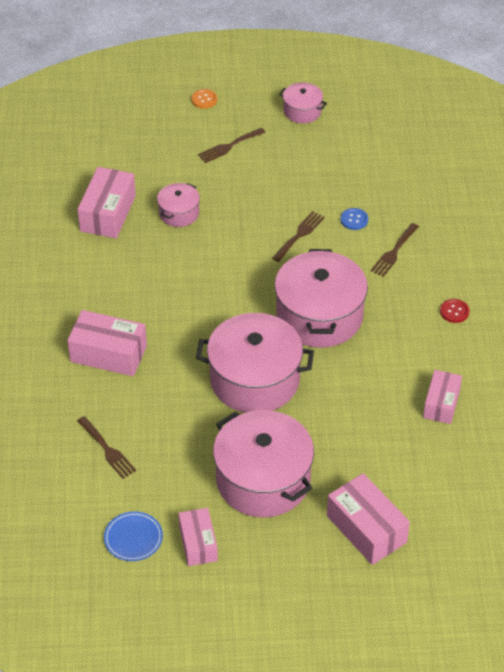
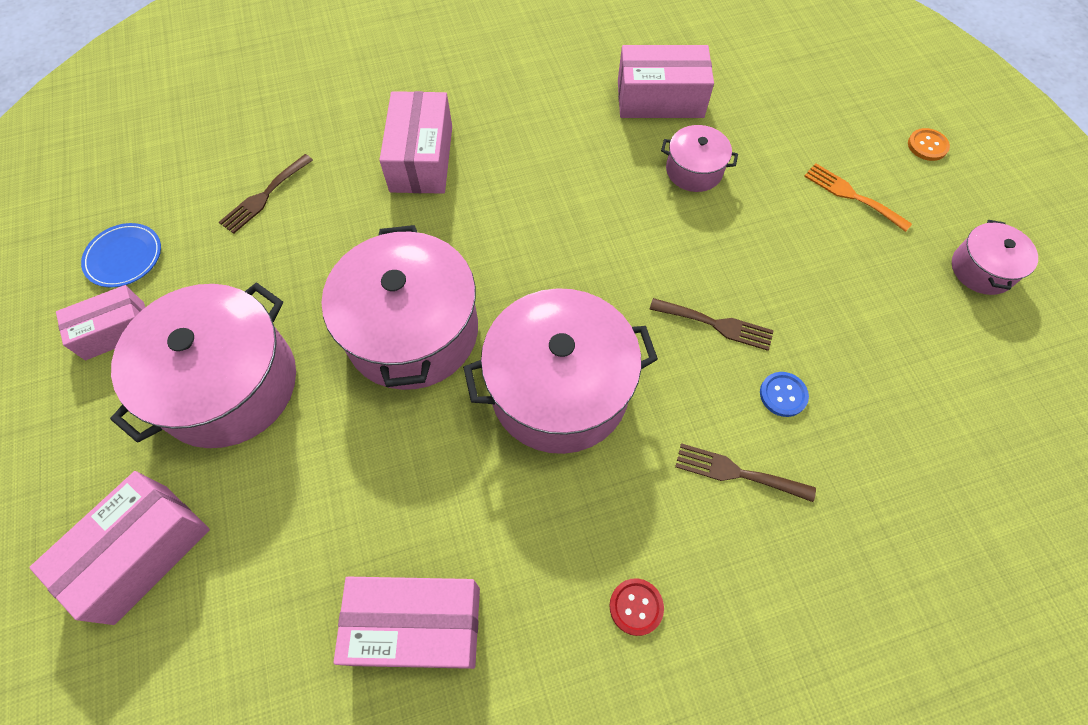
camera: 75 degrees right, 15 degrees up
(229, 146) = (851, 195): brown fork -> orange fork
(441, 404) = (417, 625): pink box -> pink box, size x1.51

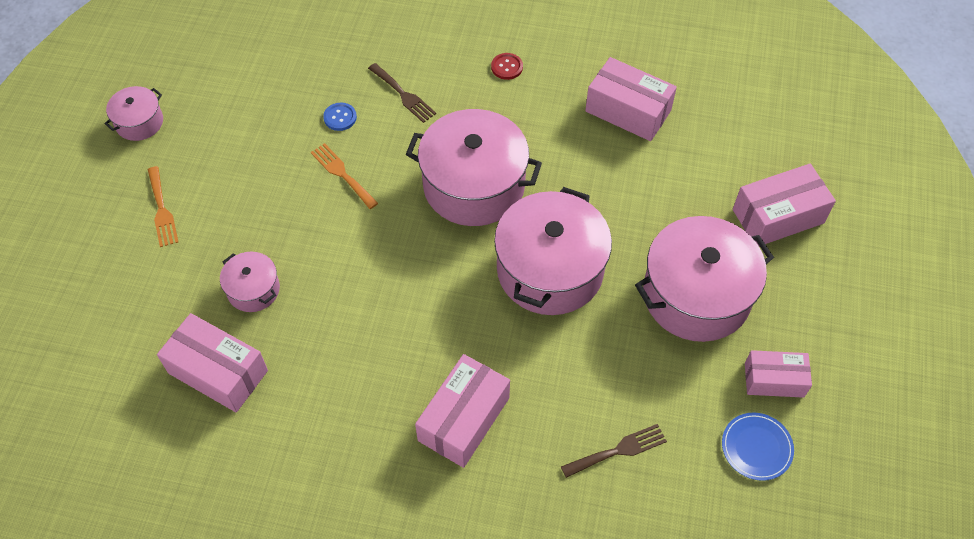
camera: 150 degrees left, 5 degrees down
(716, 324) = (342, 174): brown fork -> orange fork
(927, 146) = (63, 218): orange button -> none

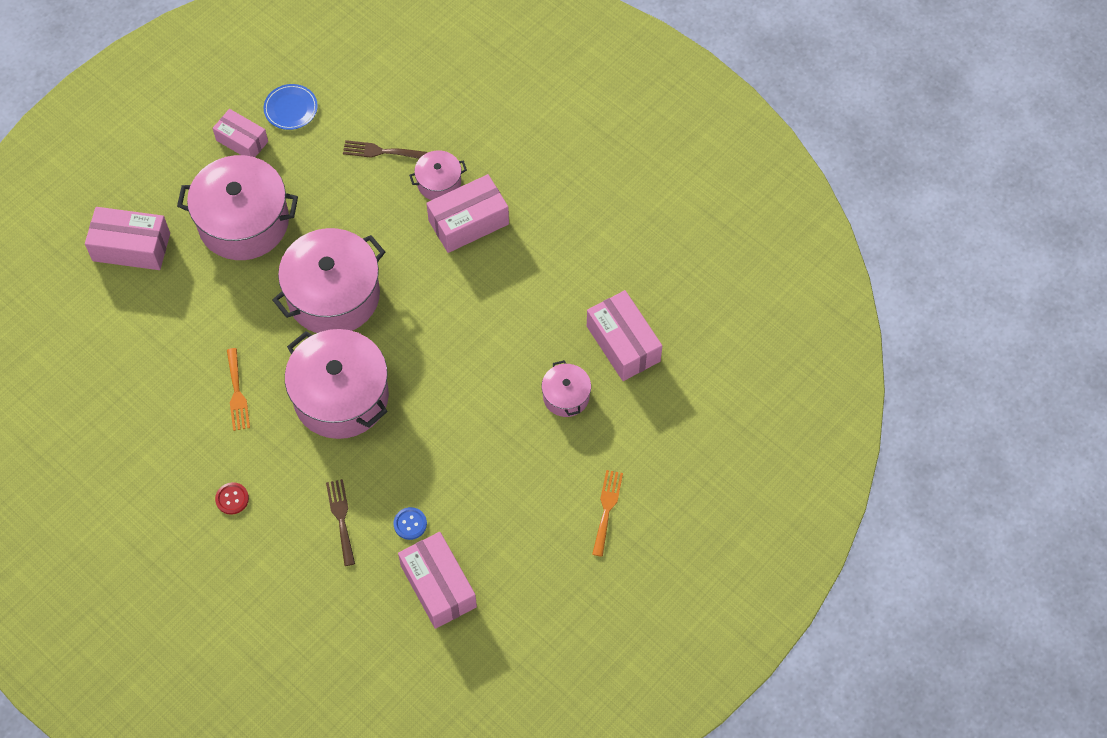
camera: 150 degrees left, 5 degrees up
(139, 122) = (589, 615): pink pot -> pink pot (439, 182)
(342, 174) = (440, 465): orange fork -> orange fork (237, 393)
(628, 111) = (165, 398): pink box -> pink box (438, 586)

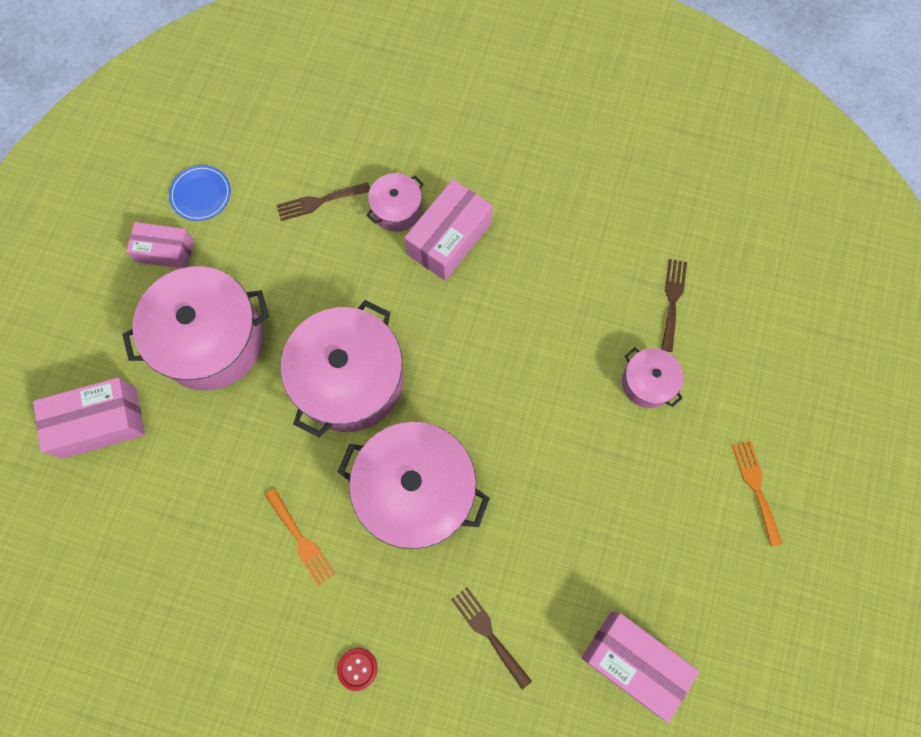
camera: 25 degrees left, 10 degrees up
(410, 524) = (565, 603): blue button -> none
(623, 343) = (672, 300): pink box -> brown fork

